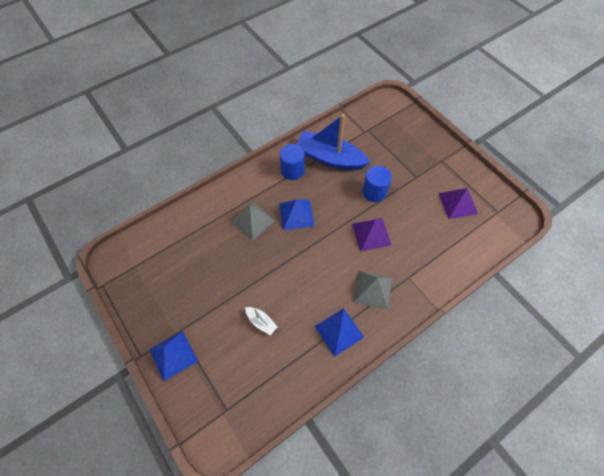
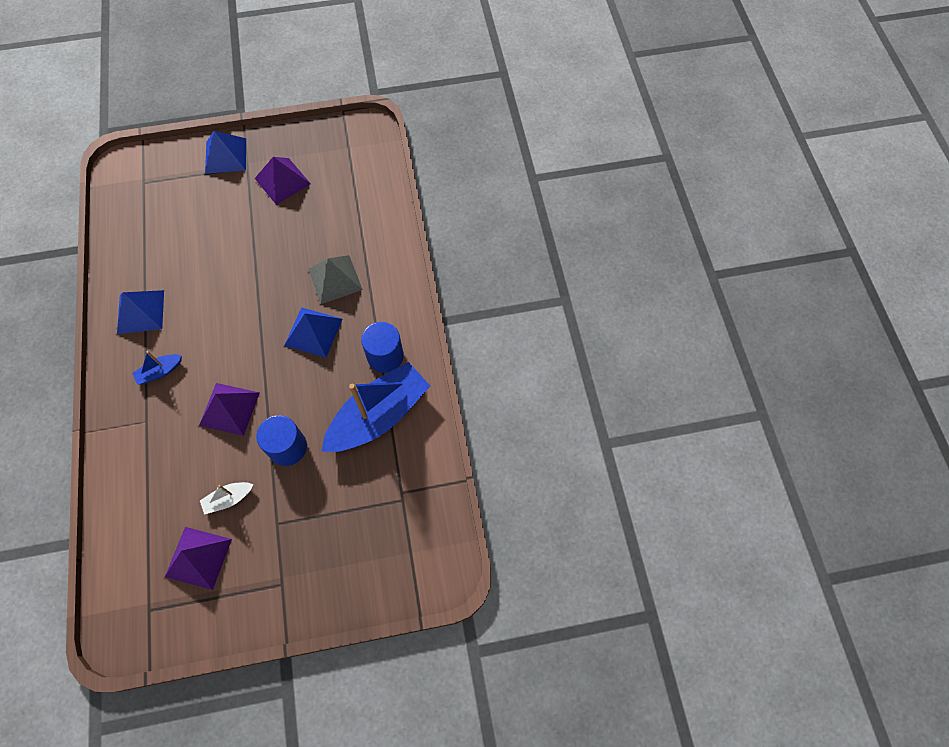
camera: 115 degrees right, 5 degrees up
(183, 296) = (282, 181): none -> purple pyramid
(261, 322) = (204, 241): white boat -> white boat (228, 499)
(373, 289) = (160, 372): grey pyramid -> blue boat

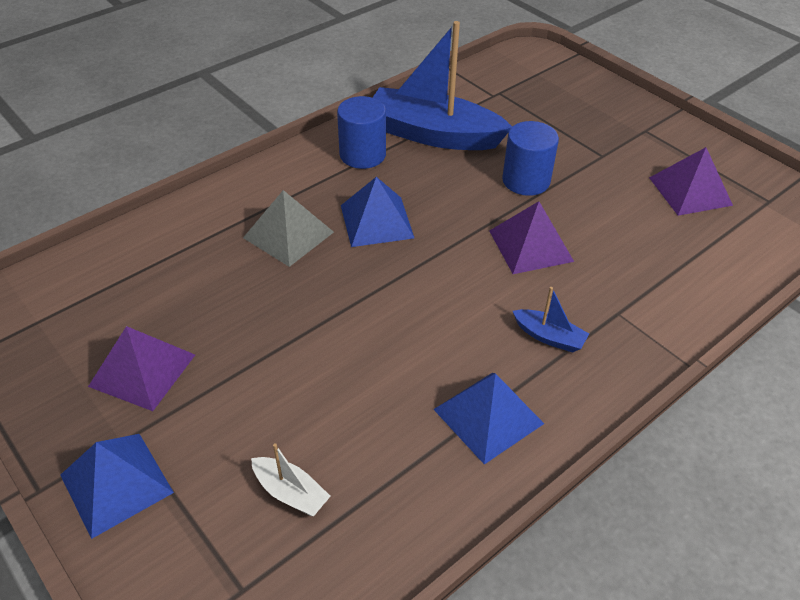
camera: 120 degrees left, 20 degrees down
(228, 499) = (618, 197): white boat -> white boat (290, 492)

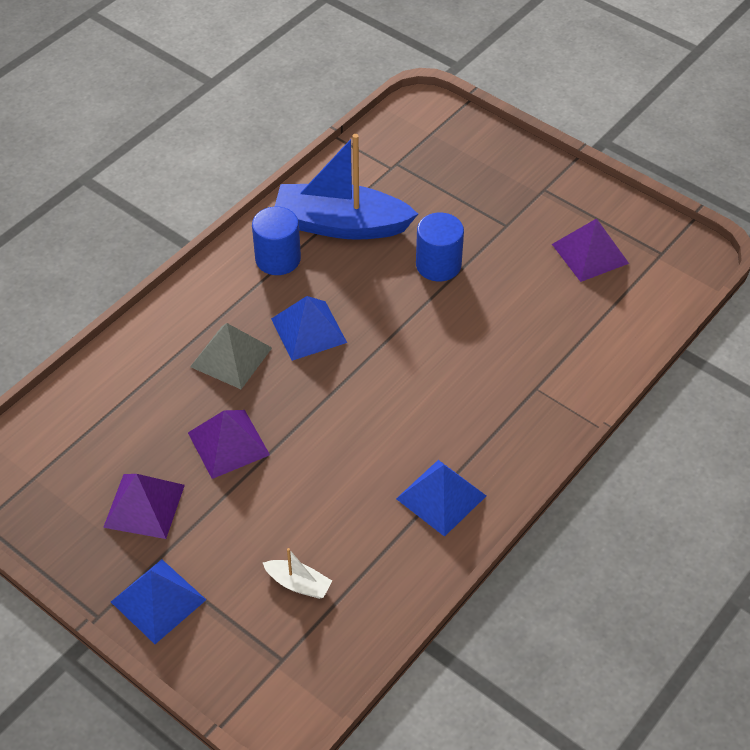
camera: 10 degrees left, 5 degrees up
(530, 246) = (452, 334): purple pyramid -> purple pyramid (228, 443)
(549, 337) = (480, 420): blue boat -> none

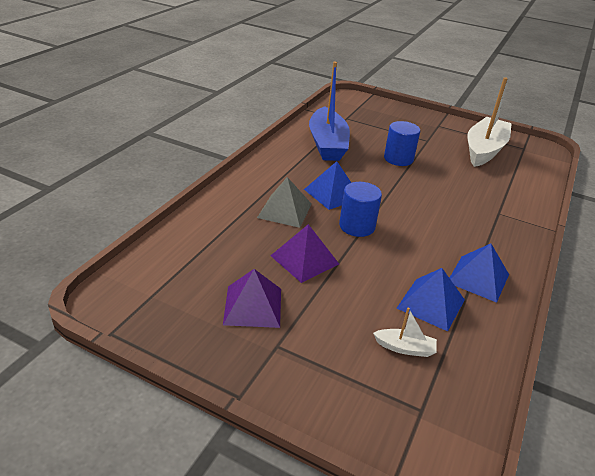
camera: 15 degrees left, 15 degrees down
(158, 601) = (291, 376): blue pyramid -> blue pyramid (431, 304)
(278, 259) = (294, 161): blue cylinder -> blue cylinder (357, 226)
(341, 225) = (327, 144): blue boat -> blue boat turned 90 degrees counterclockwise
(590, 253) = (484, 150): purple pyramid -> white boat

